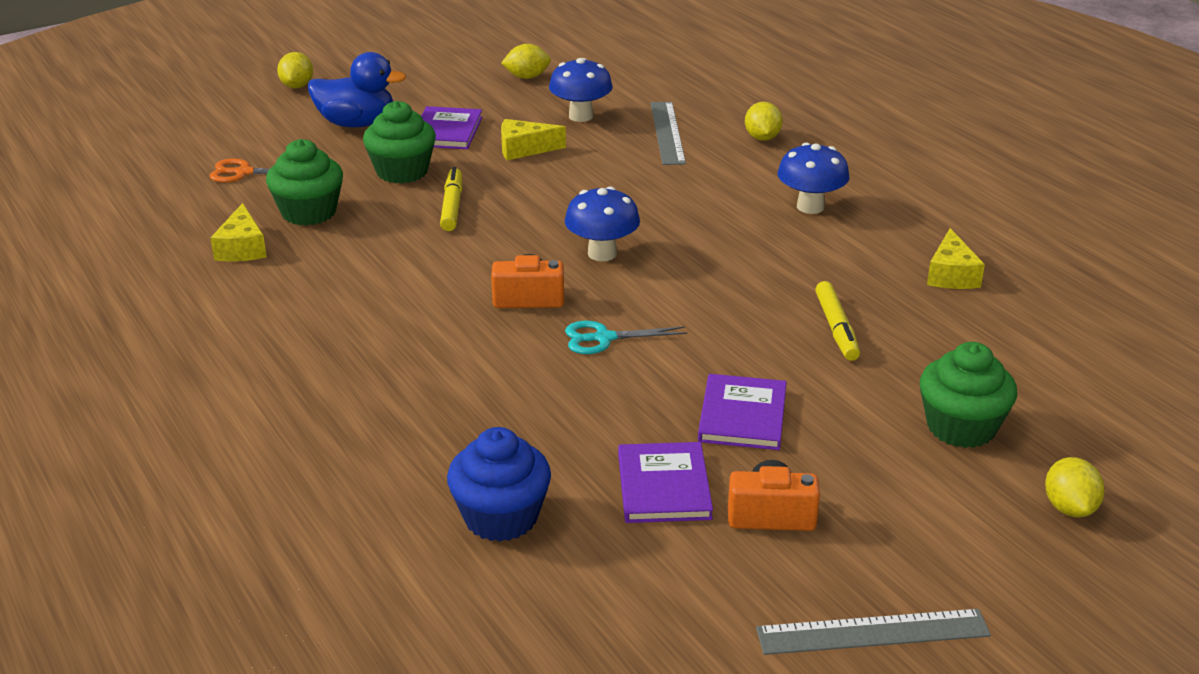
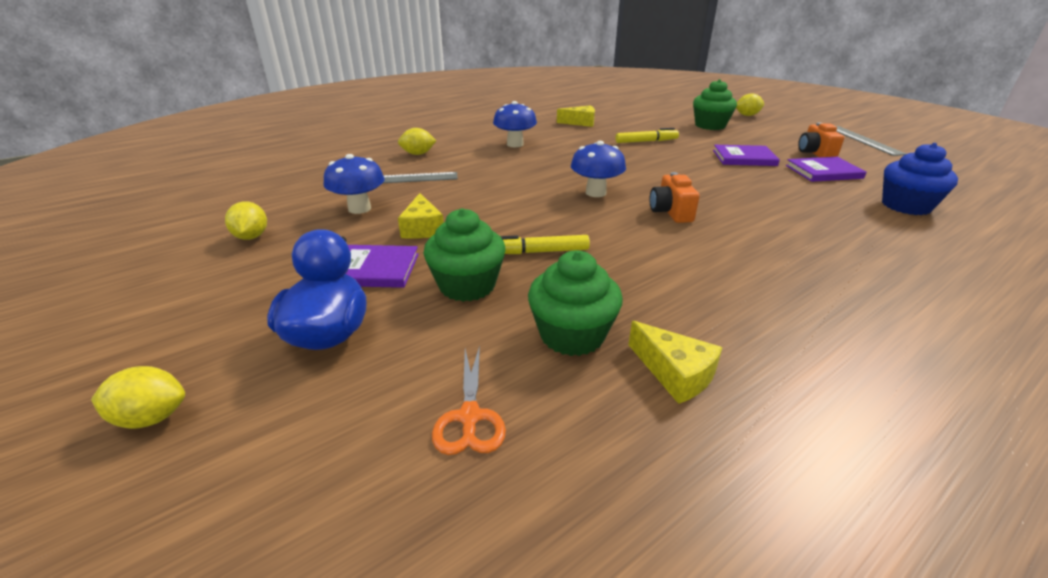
camera: 95 degrees left, 0 degrees up
(242, 248) = (674, 373): yellow cheese -> yellow cheese turned 60 degrees clockwise
(604, 338) = (701, 188): turquoise scissors -> none

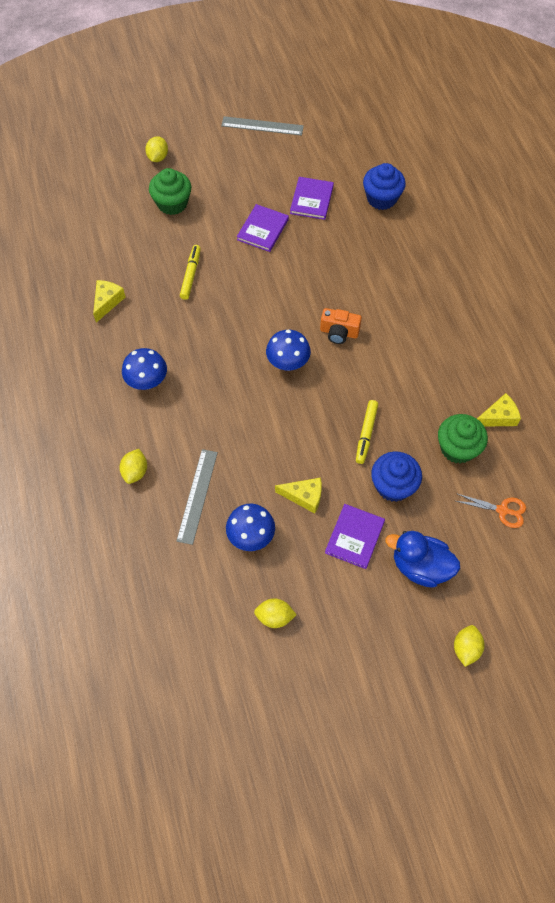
camera: 70 degrees left, 30 degrees up
(467, 285) = (393, 485): green cupcake -> blue cupcake
(815, 153) = (275, 178): orange camera -> none

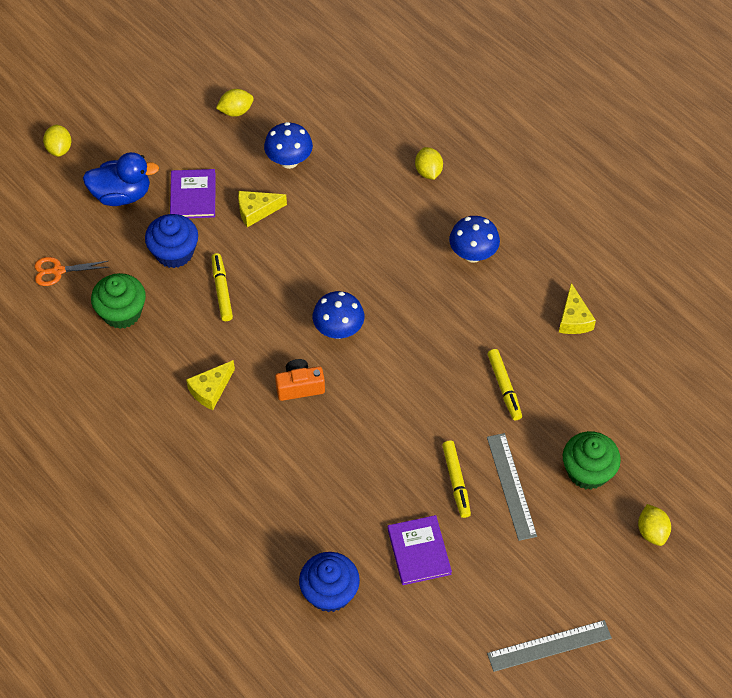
camera: 155 degrees right, 5 degrees down
(197, 496) = (357, 174): grey ruler -> grey ruler (511, 486)
(263, 229) = (456, 481): purple book -> yellow marker
(498, 417) = (88, 361): yellow cheese -> yellow cheese (210, 390)

